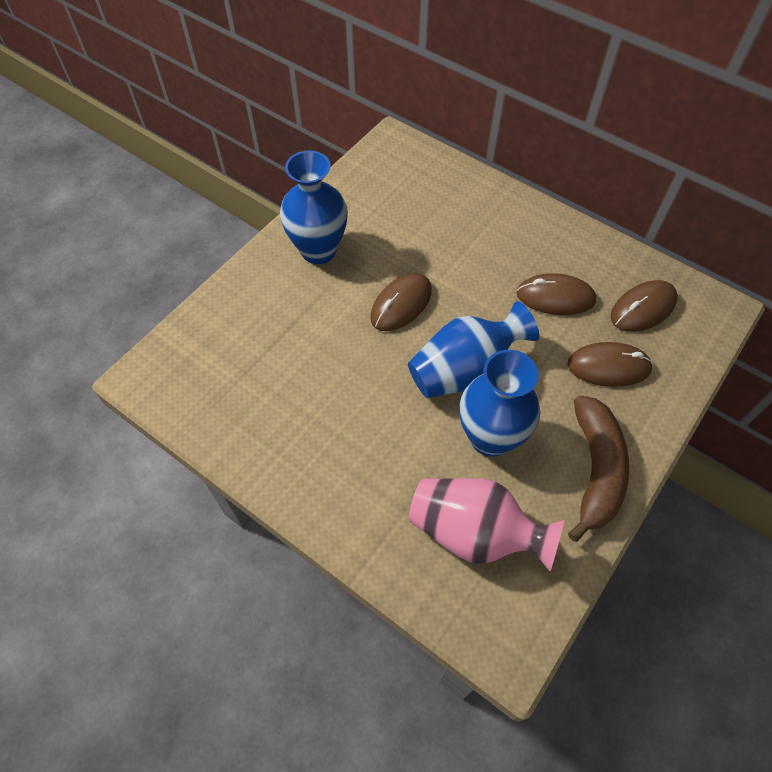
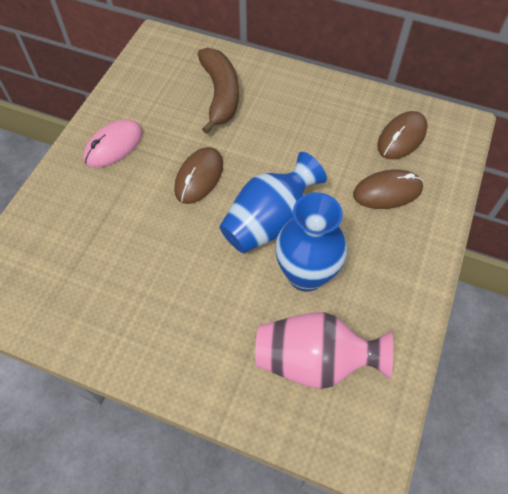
camera: 15 degrees left, 0 degrees up
(318, 250) = (113, 146): blue vase -> pink mouse
(555, 297) = (328, 143): brown mouse -> none
(595, 470) = (400, 281): brown banana -> brown banana (220, 95)

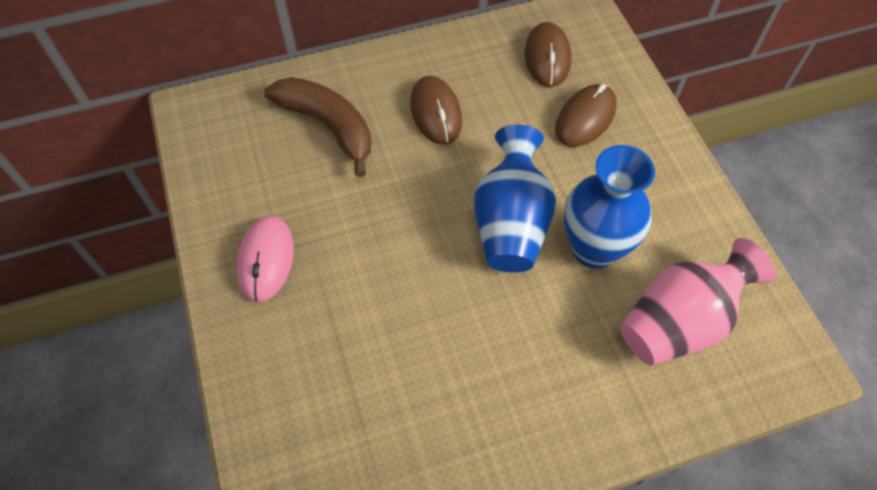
camera: 40 degrees left, 0 degrees up
(199, 177) = (396, 228): brown mouse -> brown mouse (436, 112)

